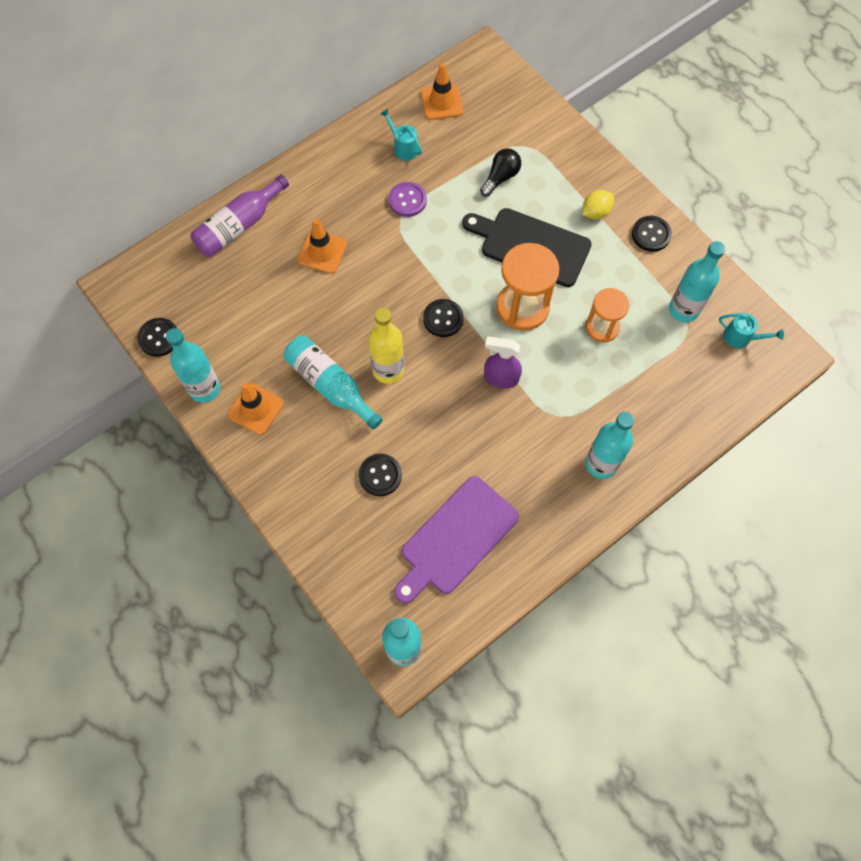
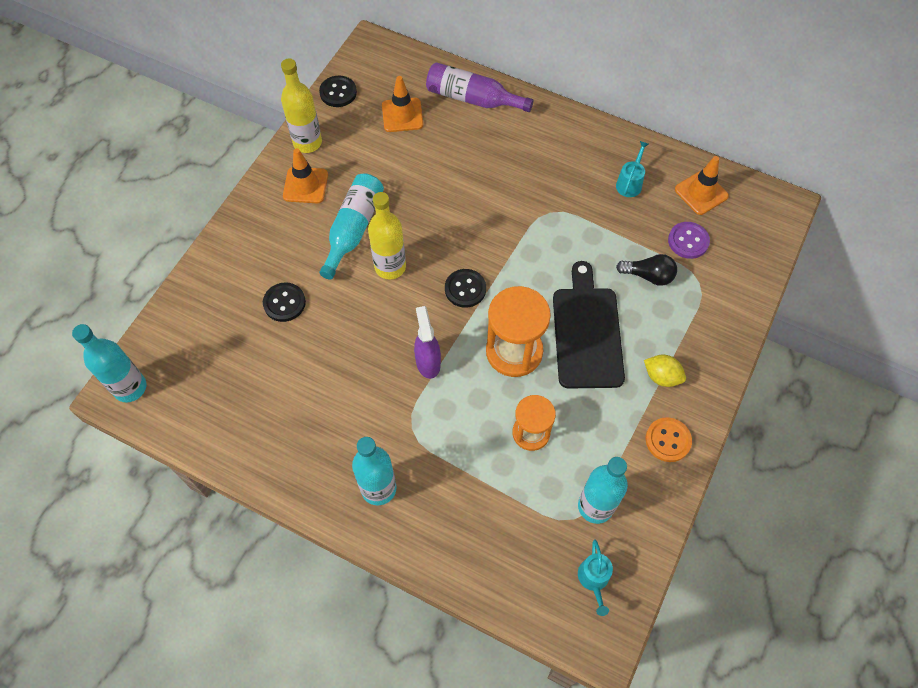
camera: 65 degrees right, 5 degrees down
(204, 388) = (307, 142): turquoise bottle -> yellow bottle
(322, 252) = (481, 168): orange traffic cone -> orange traffic cone (402, 115)
(407, 200) = (574, 209): purple button -> purple button (688, 241)
(456, 539) = (248, 389): purple cutting board -> none
(651, 234) = (668, 440): black button -> orange button

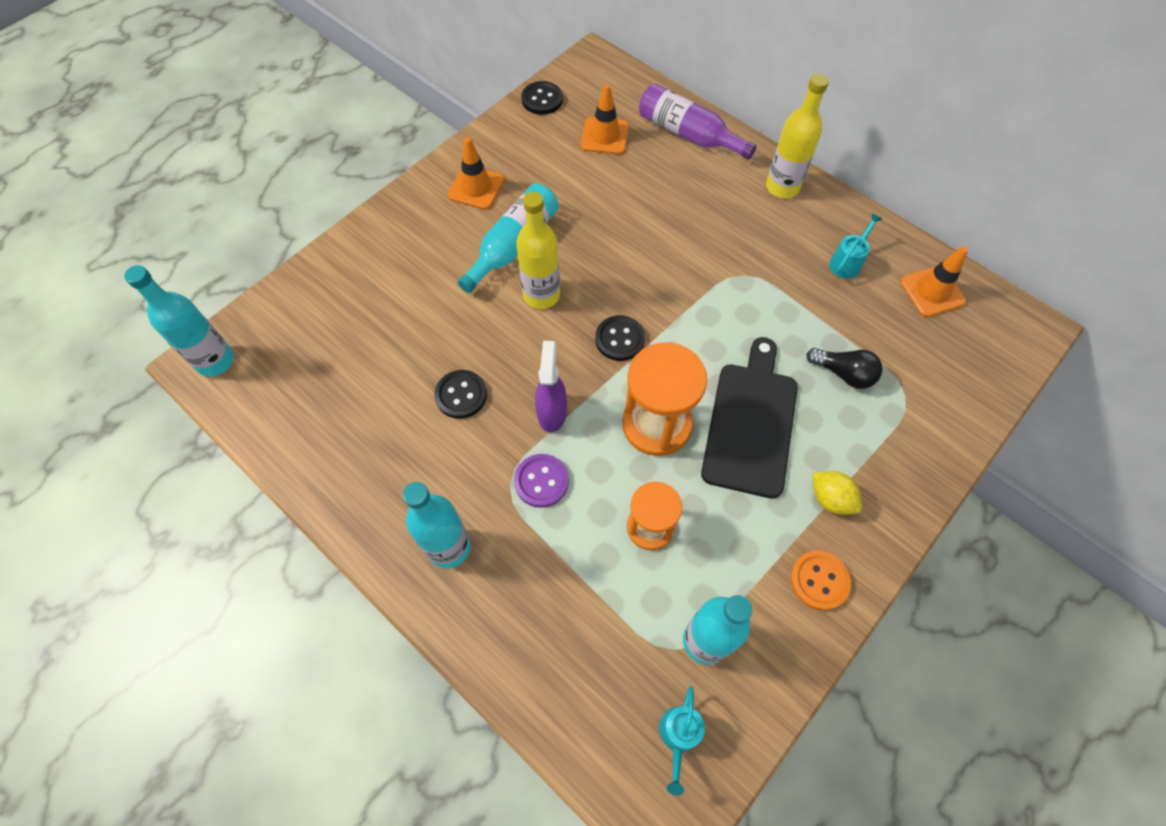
camera: 15 degrees right, 0 degrees up
(284, 303) = (412, 308): black button -> black button (461, 395)
(307, 142) = (492, 144): yellow bottle -> yellow bottle (782, 187)
(688, 241) = (903, 344): purple button -> purple button (541, 481)

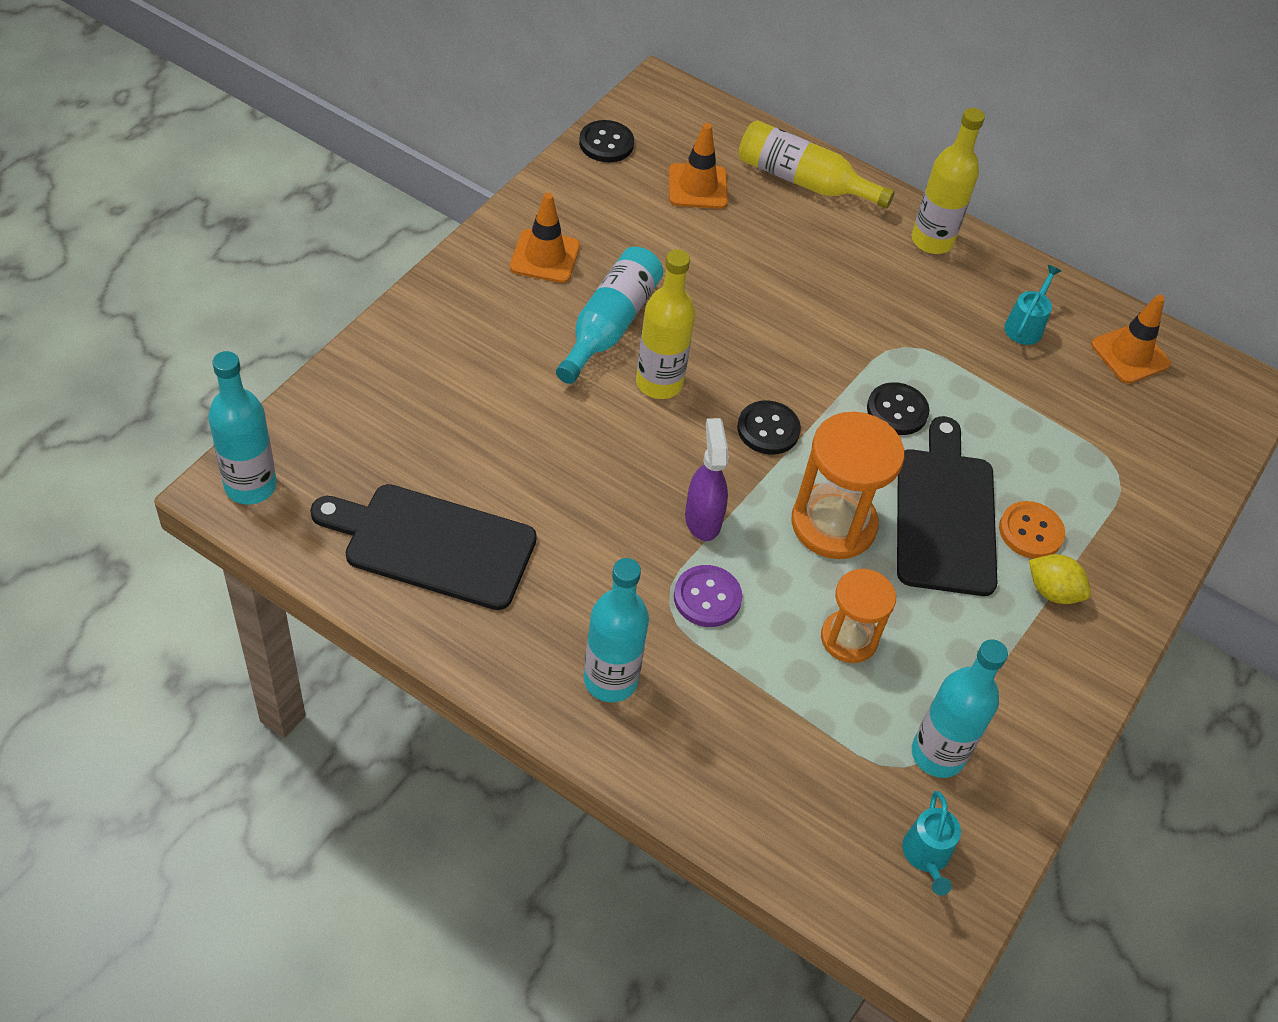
camera: 15 degrees left, 10 degrees down
(337, 419) = (432, 544): none -> black cutting board
(461, 395) = (584, 506): black button -> black button (897, 410)
(688, 134) = (803, 181): purple bottle -> yellow bottle
(819, 580) = (1055, 680): orange button -> orange button (1030, 532)
(843, 373) = (1043, 453): black light bulb -> none

